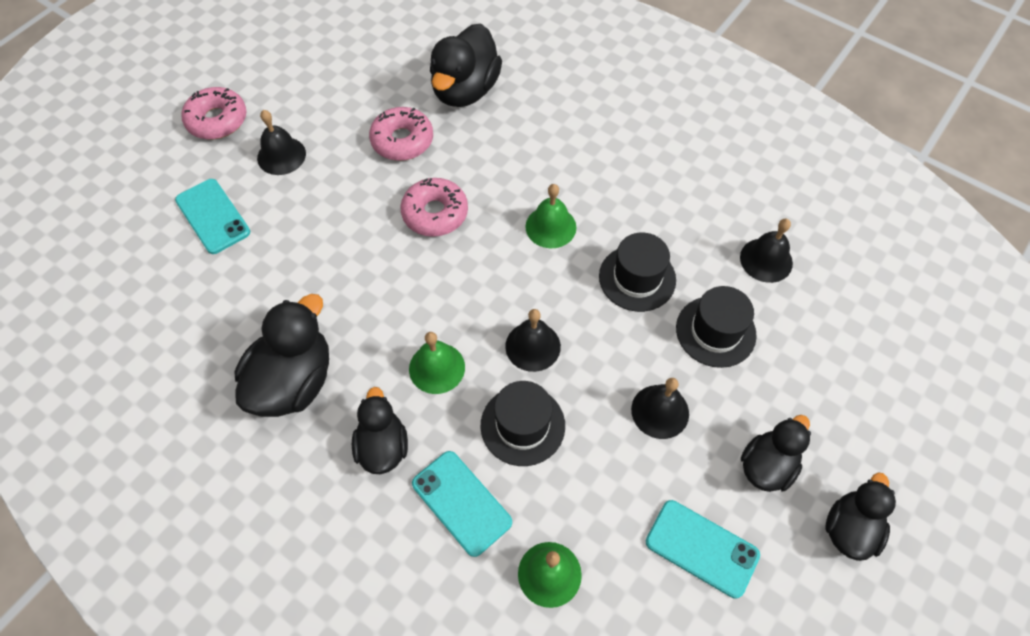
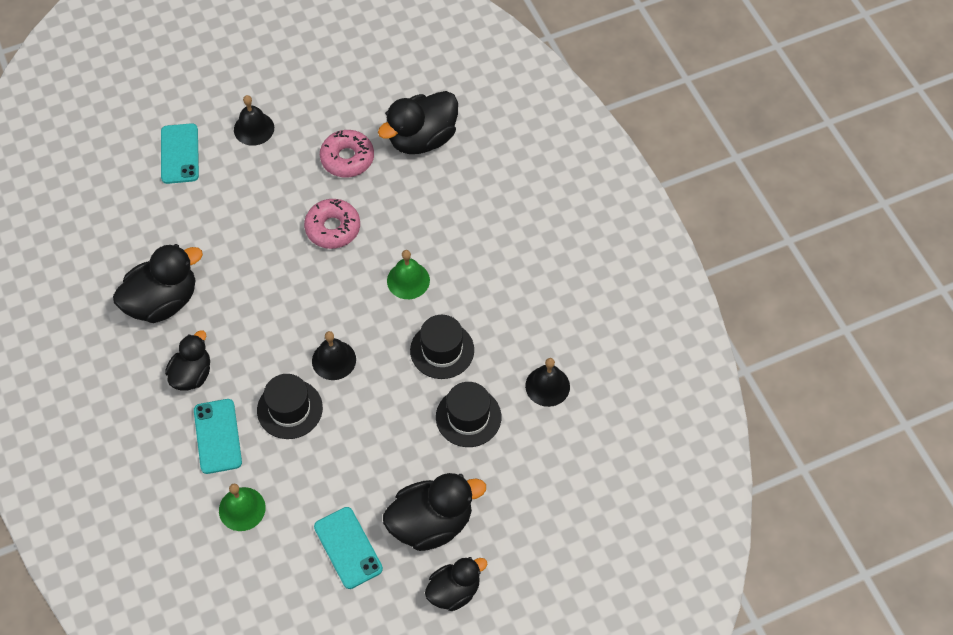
camera: 30 degrees right, 0 degrees up
(217, 120) = (226, 77): pink donut -> none
(437, 368) = (260, 341): green bell -> none
(660, 411) = (387, 449): black bell -> none
(767, 466) = (431, 523): black duck -> black duck, size x1.57

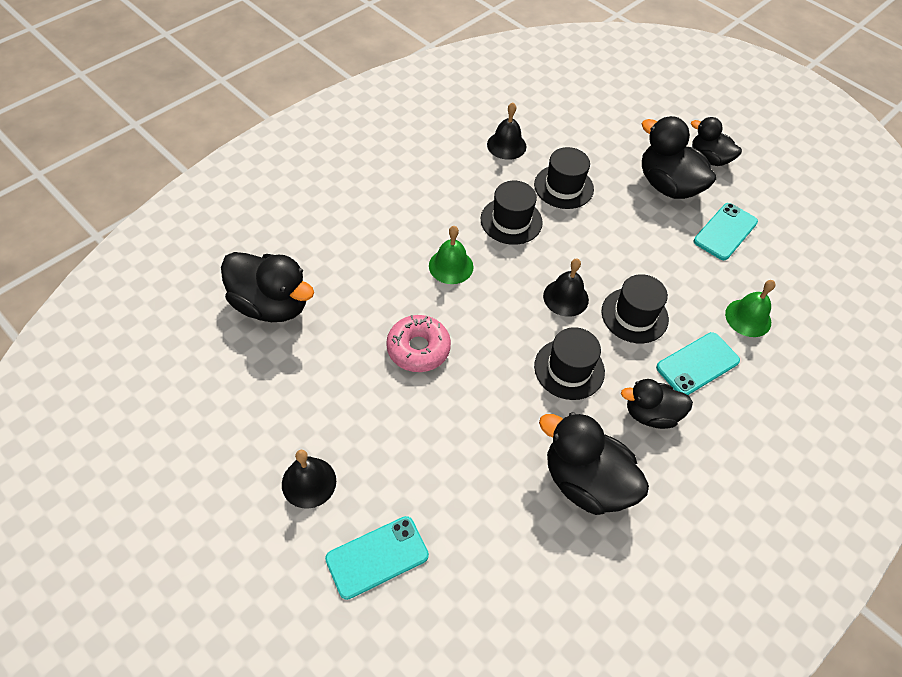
camera: 115 degrees left, 5 degrees down
(262, 331) = (569, 369): none -> black hat
(347, 158) = (321, 366): pink donut -> none

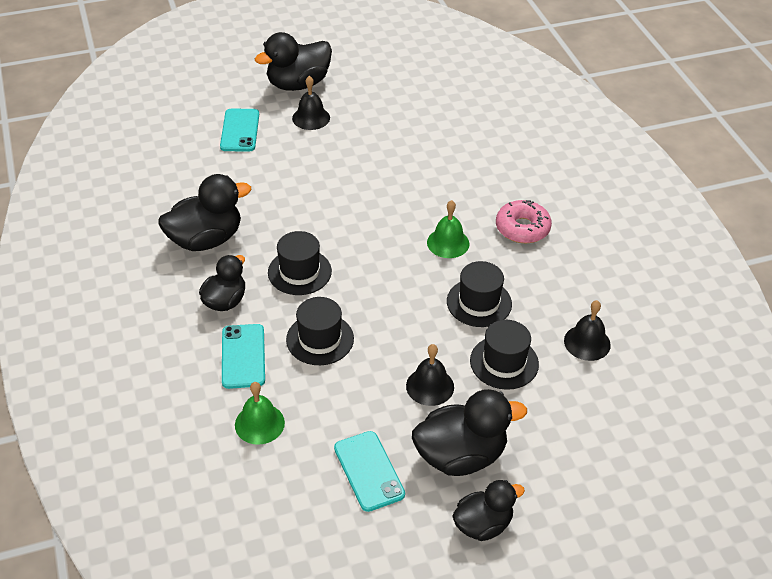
camera: 120 degrees right, 10 degrees down
(271, 305) = (467, 137): black duck -> black duck (298, 84)
(418, 349) = (377, 196): pink donut -> pink donut (522, 228)
(565, 297) = (369, 301): black bell -> black bell (430, 386)

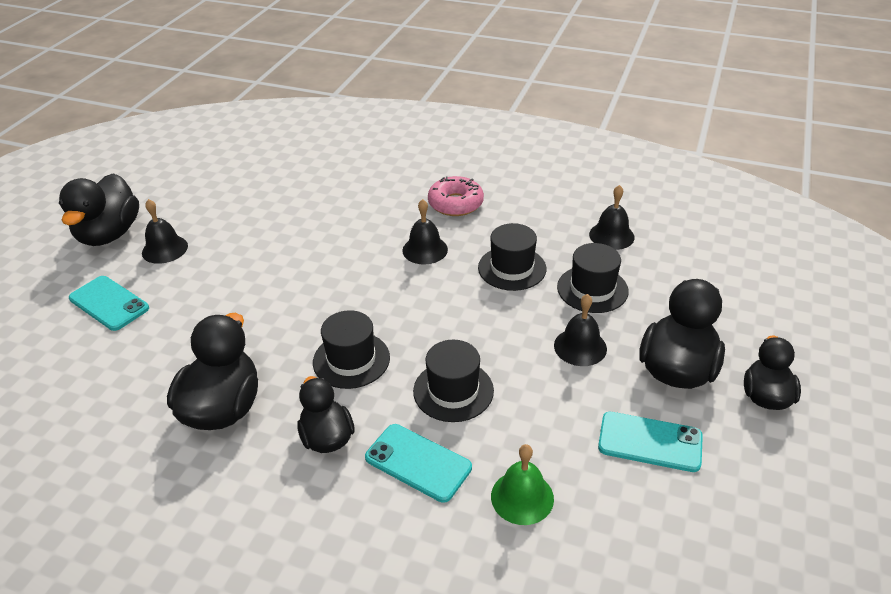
camera: 50 degrees left, 5 degrees down
(448, 243) = (425, 250): green bell -> black bell

